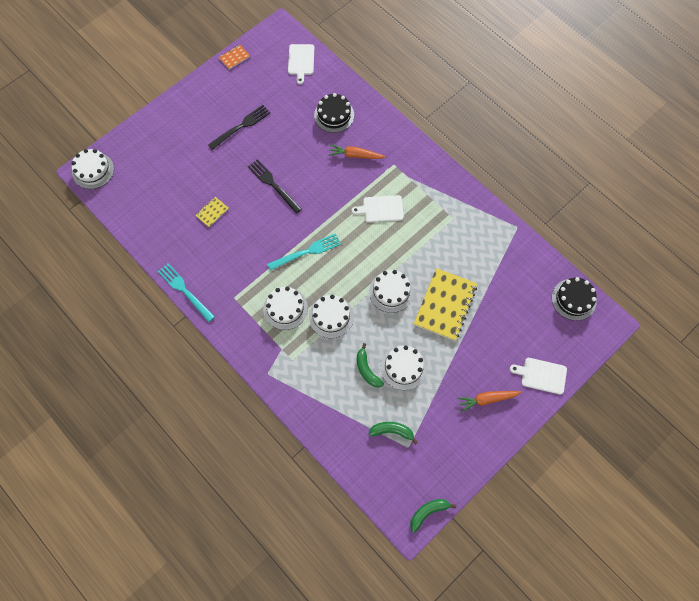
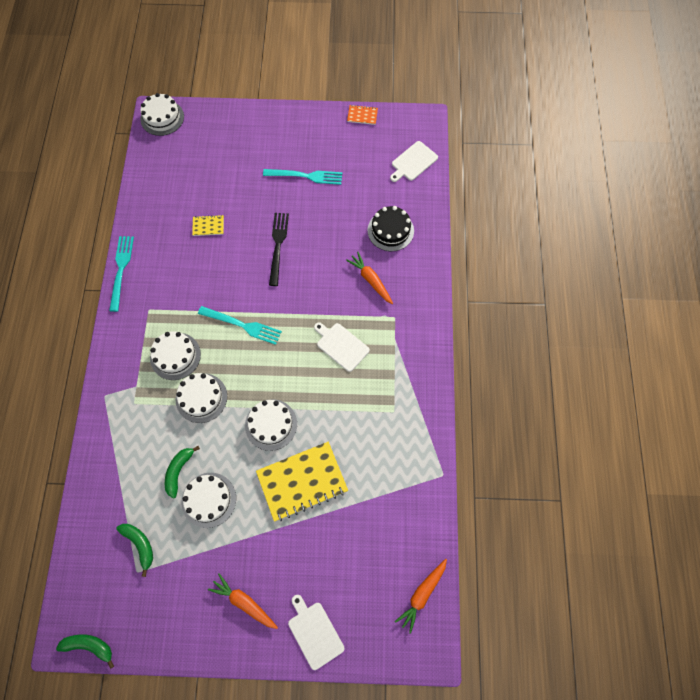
camera: 45 degrees right, 0 degrees up
(241, 126) = (306, 176): black fork -> turquoise fork
(573, 299) = (422, 594): black cake -> orange carrot

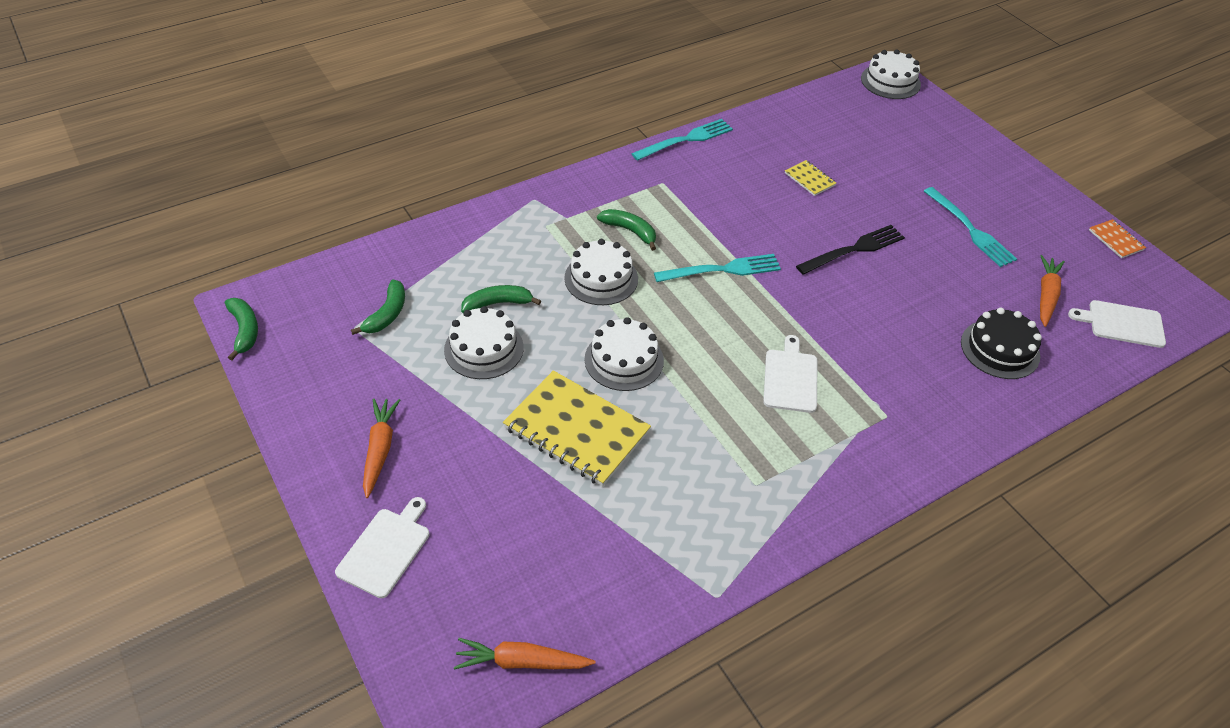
camera: 55 degrees right, 20 degrees down
(175, 356) = (630, 231): white cake -> green banana
(243, 325) = (722, 269): turquoise fork -> turquoise fork turned 90 degrees counterclockwise
(370, 280) = (909, 363): orange carrot -> orange carrot (1046, 295)

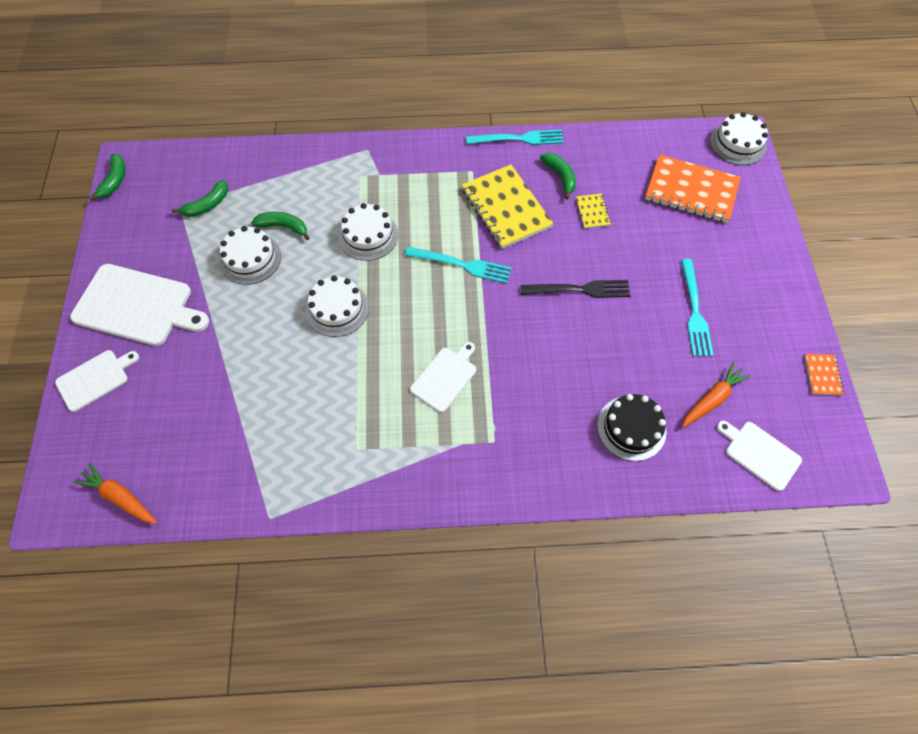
camera: 30 degrees right, 15 degrees up
(380, 449) = (137, 306): orange carrot -> white cutting board
(576, 430) = (267, 349): yellow notebook -> yellow notebook (506, 208)
(630, 231) = (417, 204): green banana -> green banana (560, 176)
(883, 132) = (691, 191): none -> orange notebook

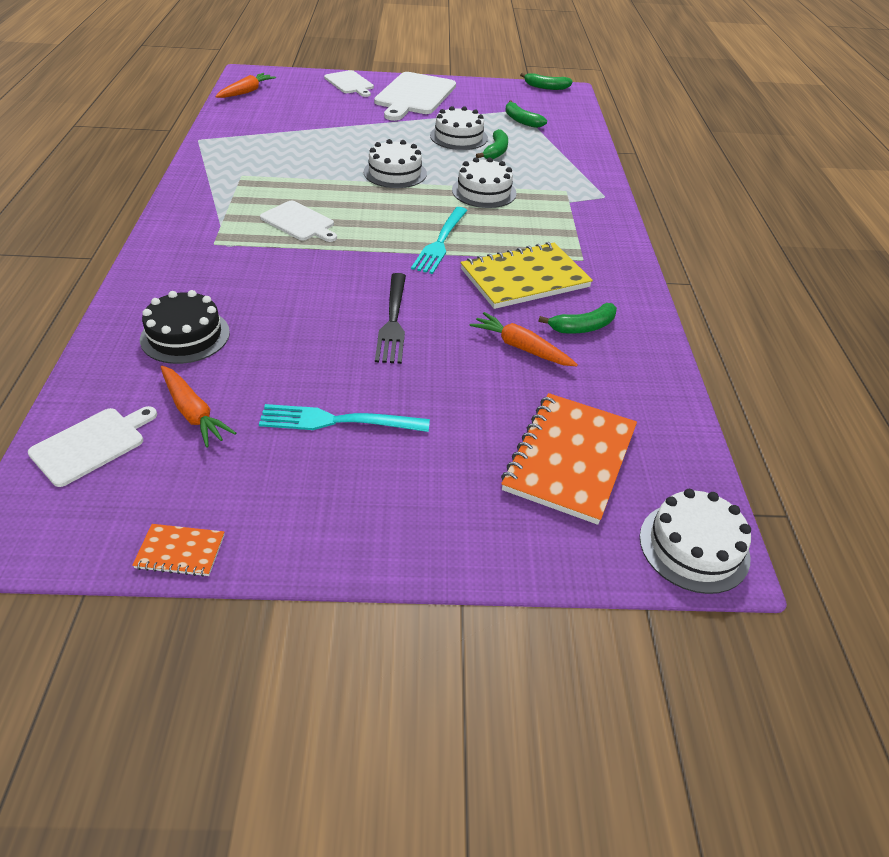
camera: 90 degrees right, 20 degrees down
(519, 139) = (646, 299): turquoise fork -> none
(592, 212) = (521, 348): yellow notebook -> orange carrot

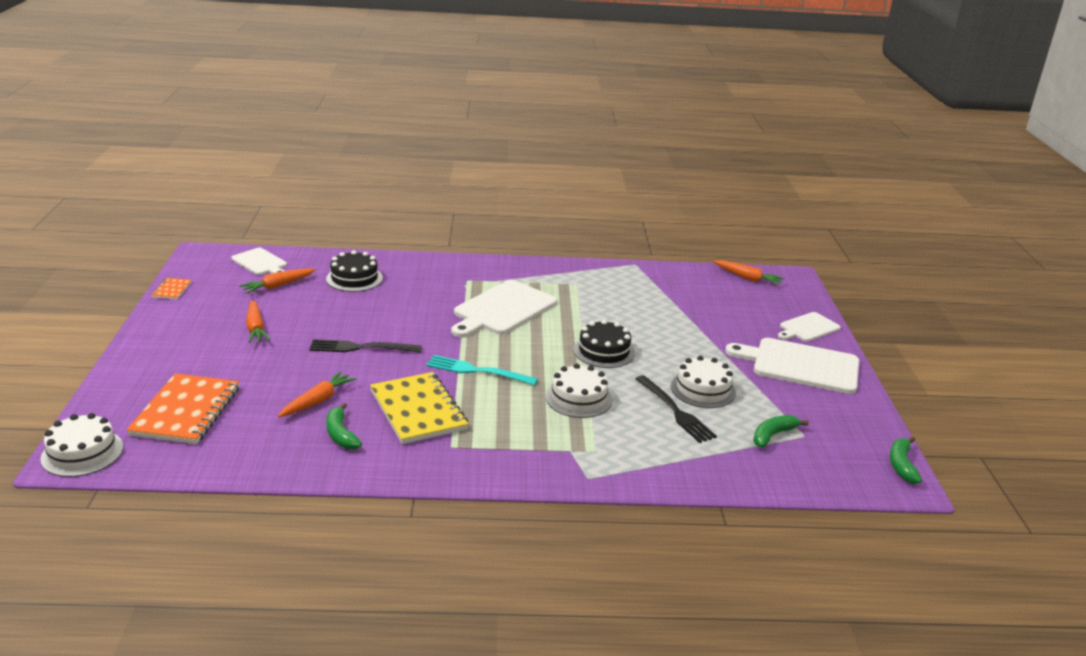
camera: 90 degrees right, 15 degrees down
(299, 222) = (502, 309): white cutting board -> white cutting board, size x1.75
(337, 421) = (255, 328): turquoise fork -> orange carrot
(395, 173) = (604, 351): white cake -> black cake
(496, 151) = (676, 411): green banana -> black fork
(570, 459) = (186, 411): orange notebook -> orange notebook turned 75 degrees clockwise

